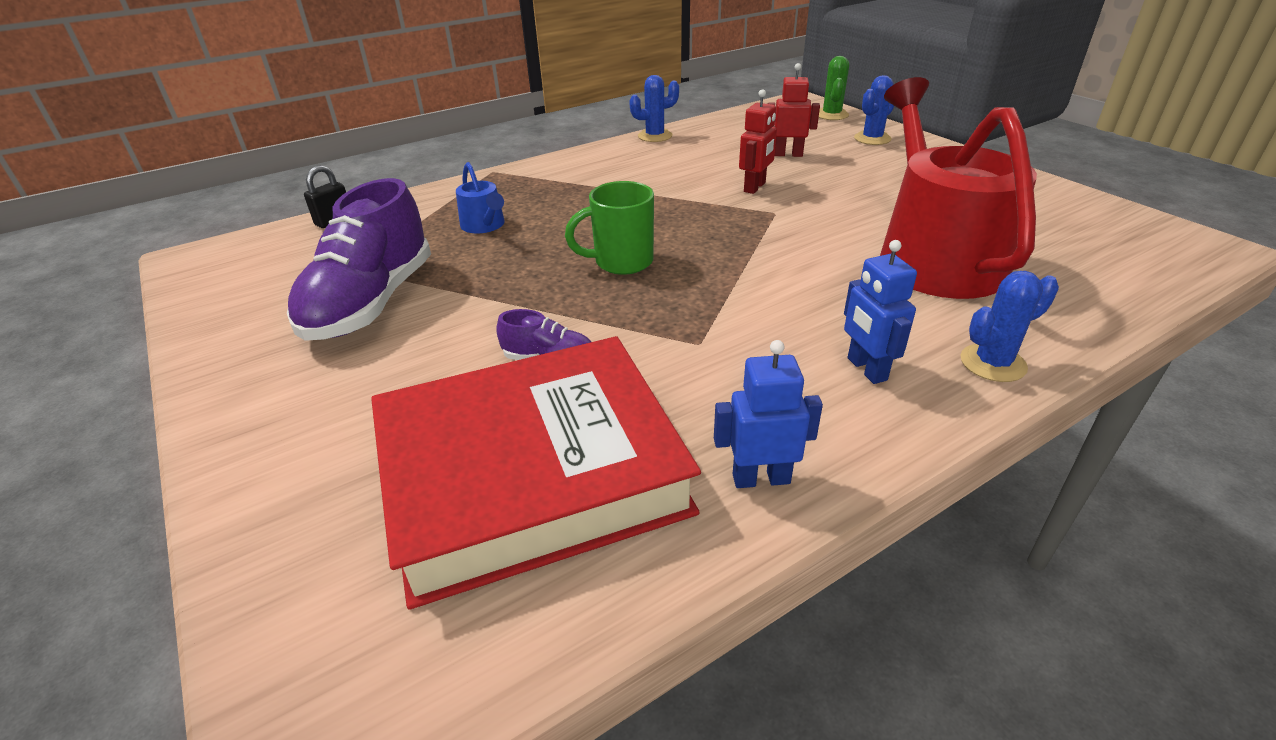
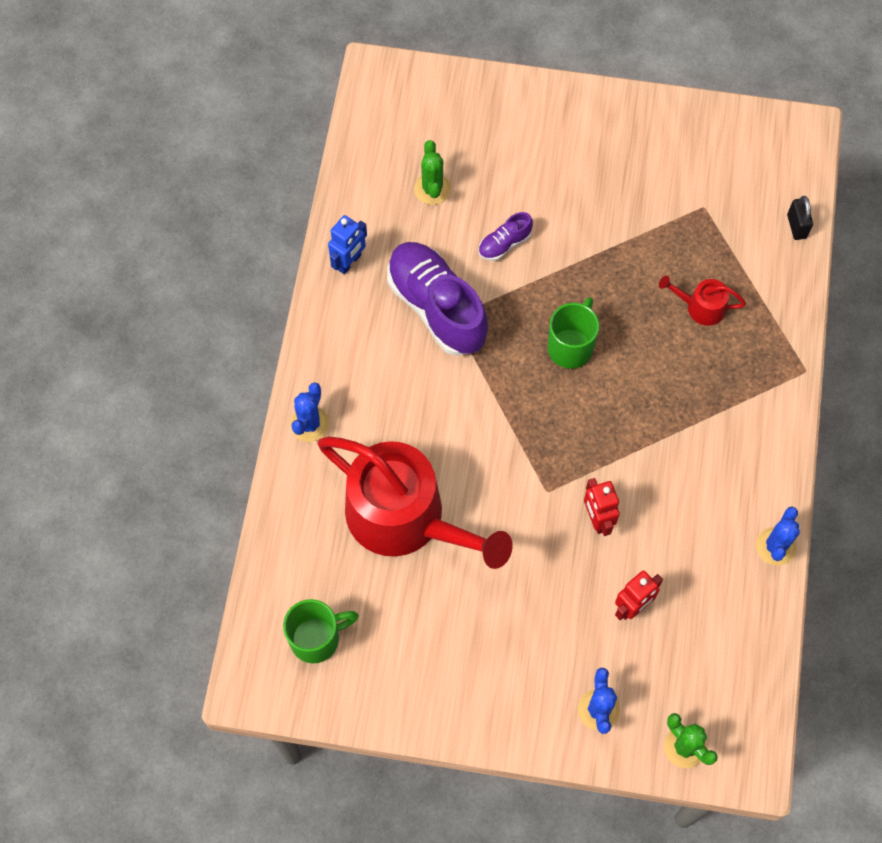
camera: 130 degrees right, 30 degrees up
(371, 303) = (645, 197): purple shoe -> purple shoe (437, 307)
(484, 225) = (701, 307): blue watering can -> red watering can
(532, 473) = (432, 189): red book -> green cactus
(866, 369) = (362, 367): blue robot -> none
(1108, 241) = (317, 639): none -> green mug

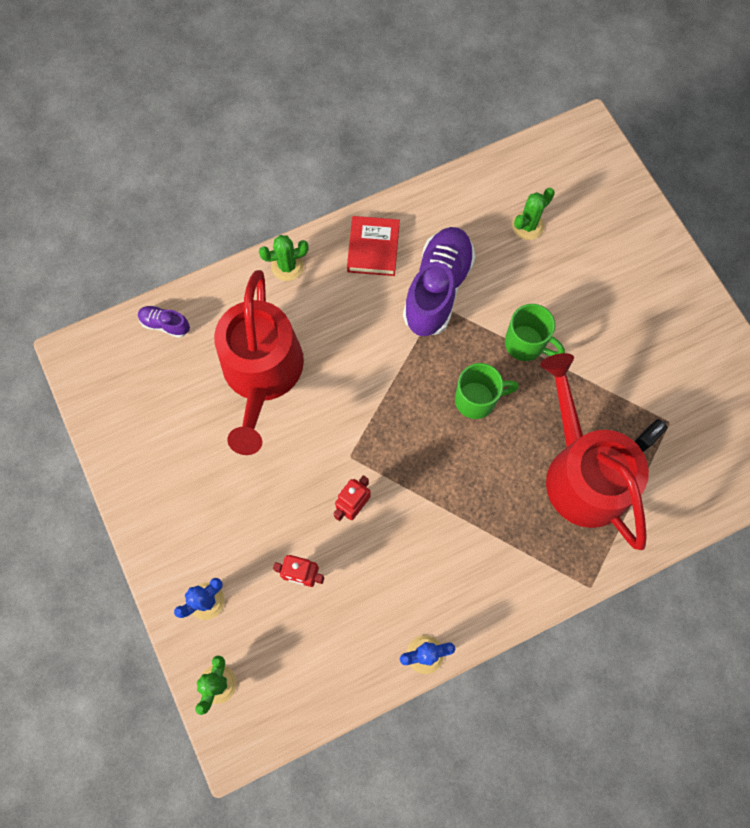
camera: 55 degrees right, 5 degrees up
(309, 424) = (287, 266): blue cactus -> green cactus
(317, 639) = (134, 374): green mug -> green mug (526, 344)
(349, 262) = (427, 210): blue robot -> none
(351, 335) = (373, 248): none -> red book
(504, 244) = (523, 301): purple shoe -> purple shoe (165, 324)
(701, 307) = (582, 473): red watering can -> red watering can, size x2.41
(796, 226) = (710, 502): black padlock -> black padlock (645, 439)

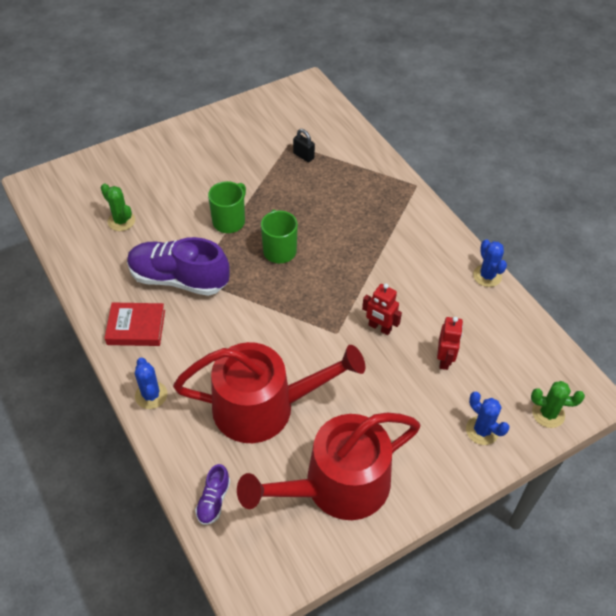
camera: 95 degrees left, 20 degrees down
(287, 266) = (151, 395): green cactus -> blue cactus
(582, 473) = (333, 189): red watering can -> red watering can (337, 485)

